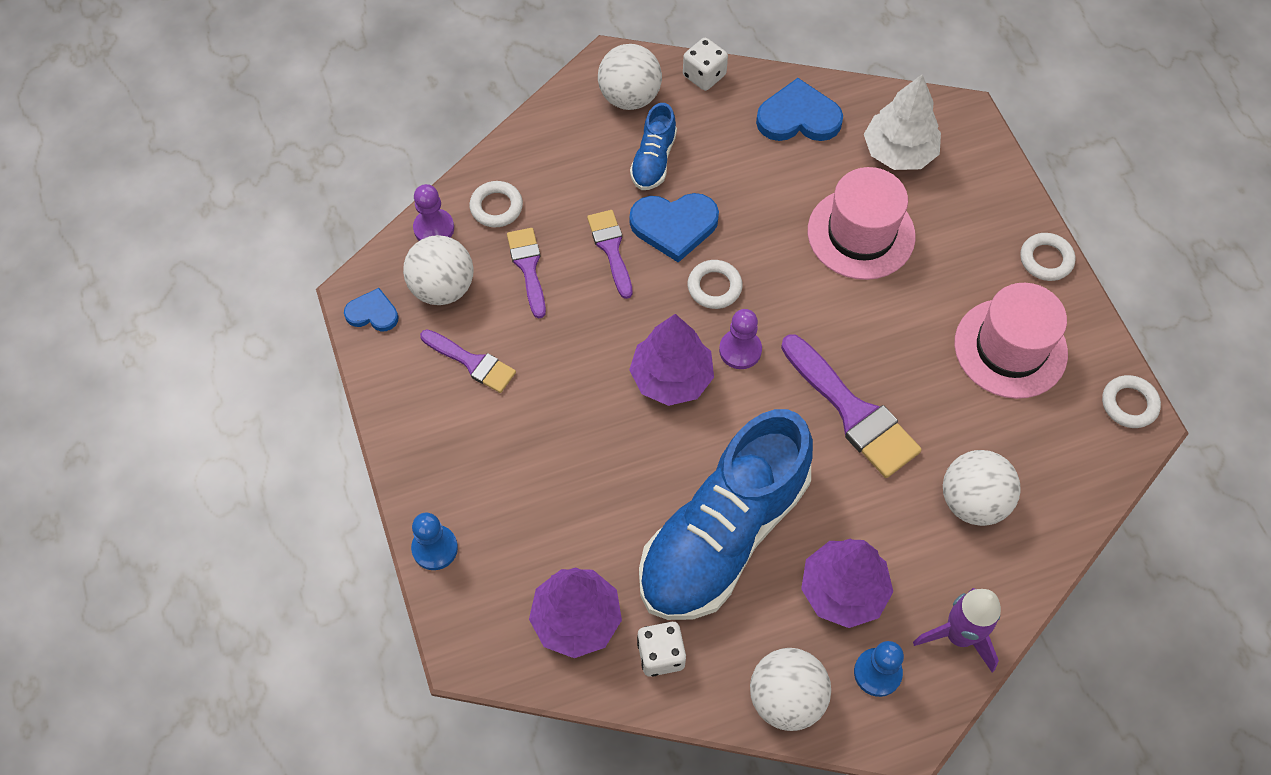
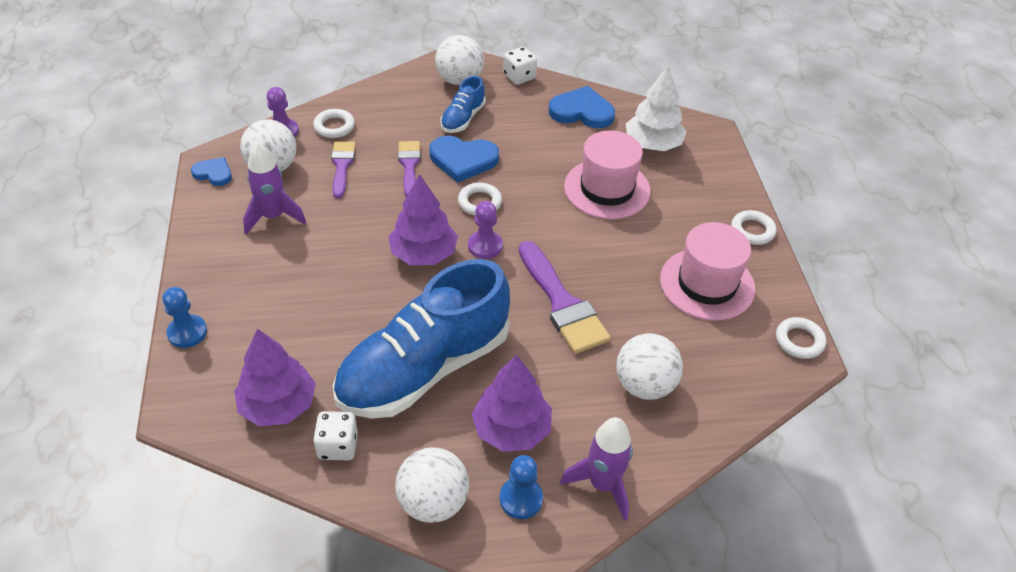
camera: 10 degrees right, 15 degrees down
(472, 362) = (273, 216): purple brush -> purple rocket

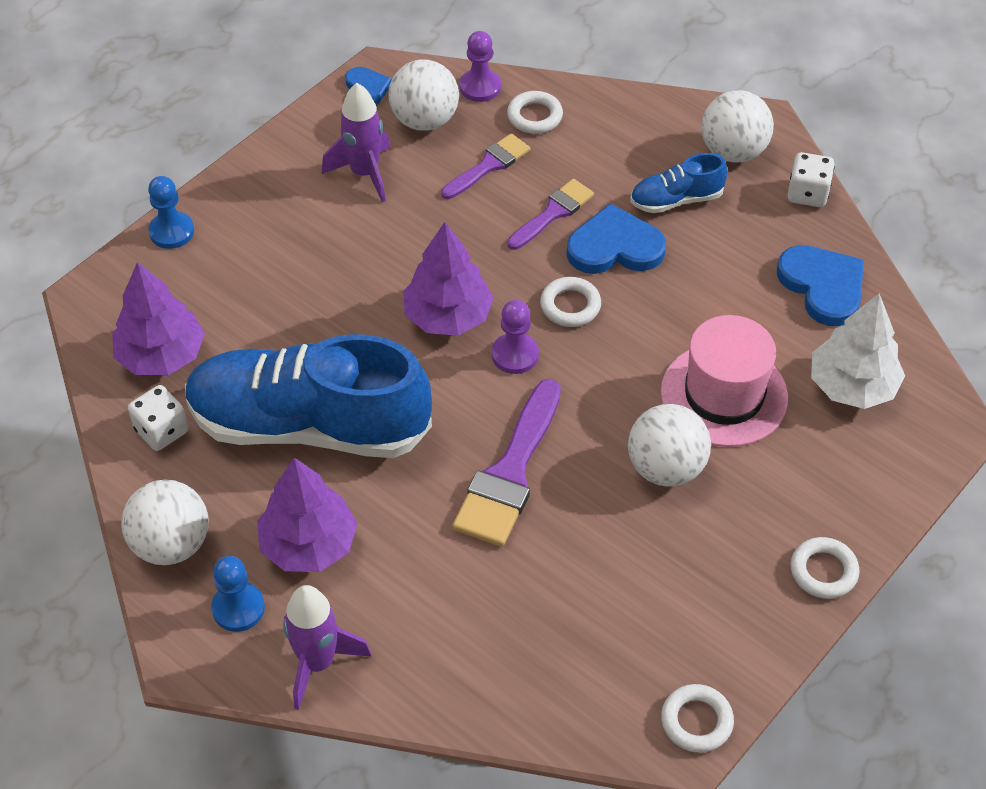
camera: 50 degrees right, 5 degrees up
(463, 160) = (615, 247): blue heart -> blue heart turned 120 degrees clockwise
(644, 385) = (477, 616): white ball -> white ball (665, 468)
(707, 284) = (684, 580): pink hat -> none

